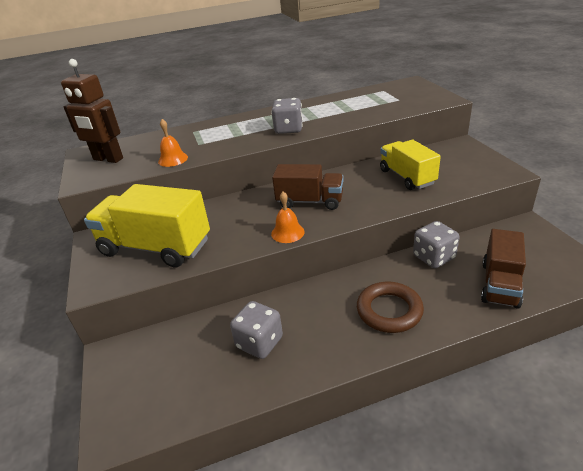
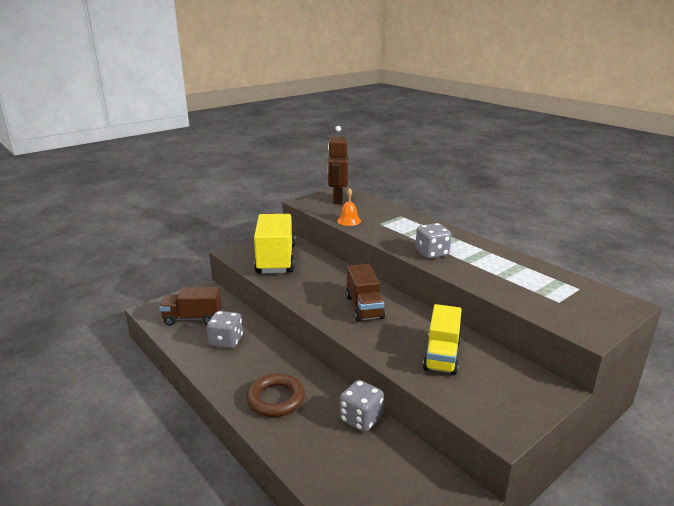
camera: 65 degrees right, 10 degrees down
(287, 232) = (313, 306): orange bell -> none
(407, 177) = (441, 355): yellow truck -> yellow truck turned 150 degrees clockwise
(500, 284) = (336, 470): brown truck -> brown truck (193, 318)

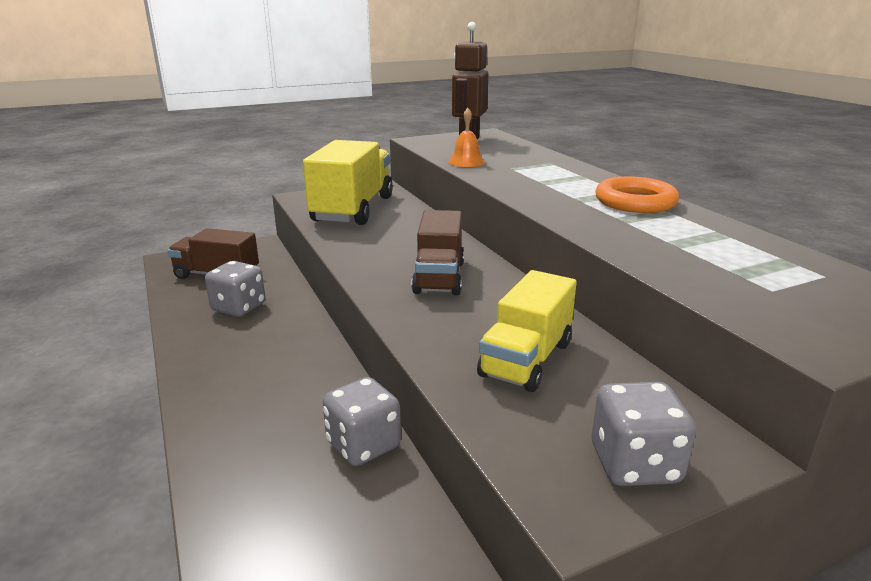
camera: 15 degrees right, 0 degrees up
(276, 399) = (252, 392): brown ring -> none
(432, 253) = (569, 206): grey dice -> grey dice (634, 464)
(466, 245) = (635, 202): none -> orange ring

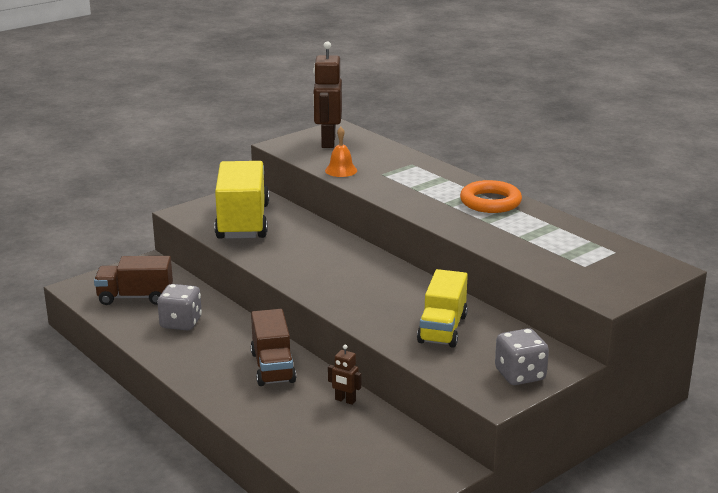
camera: 15 degrees left, 0 degrees up
(363, 445) = (345, 400): grey dice -> brown robot
(439, 277) = (355, 278): brown truck -> brown truck (272, 367)

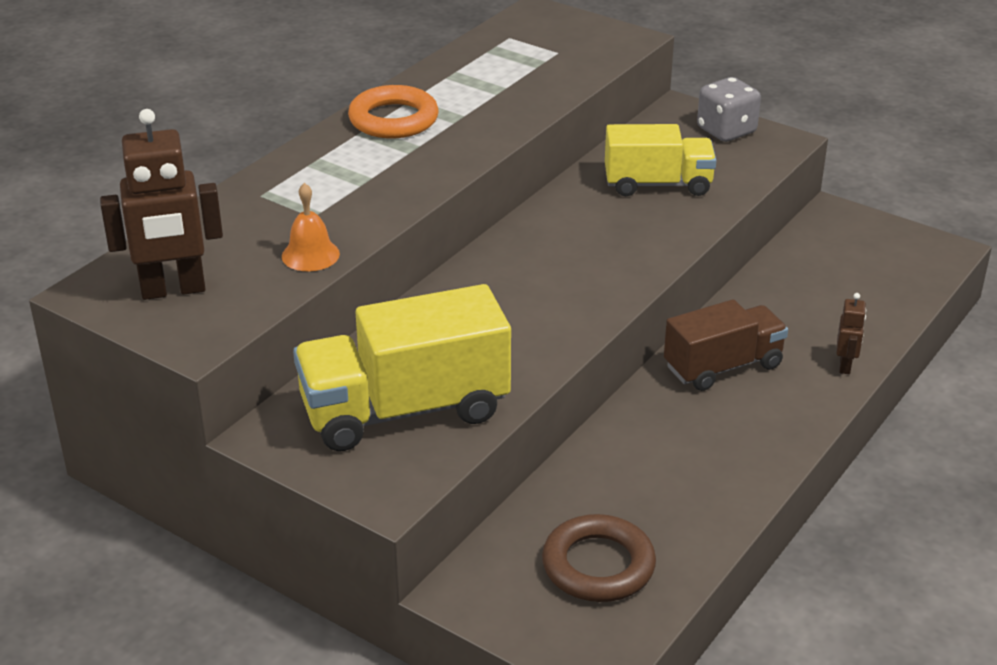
camera: 105 degrees left, 10 degrees up
(135, 297) = (598, 565): brown truck -> brown ring
(181, 323) = (654, 485): grey dice -> none
(345, 400) = (760, 296): brown robot -> brown robot (845, 366)

